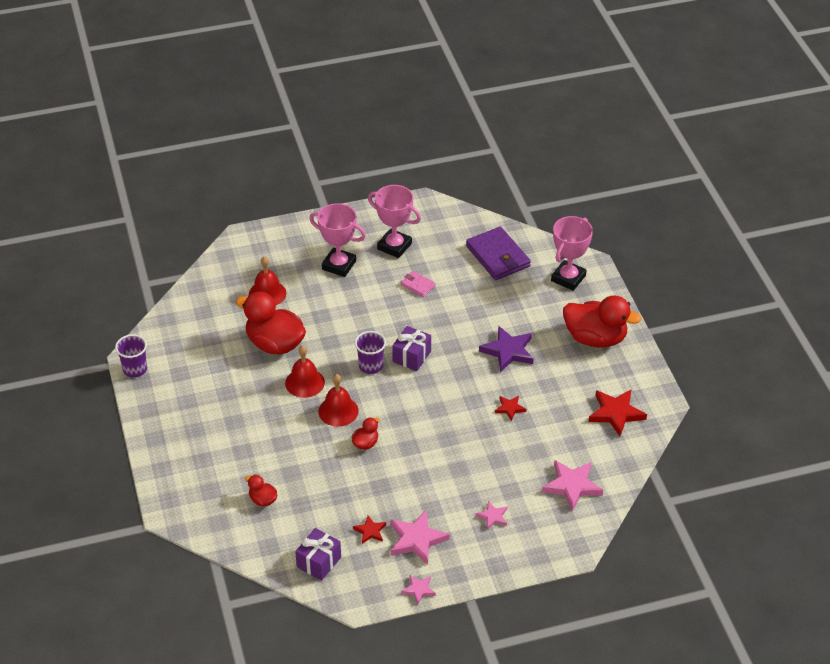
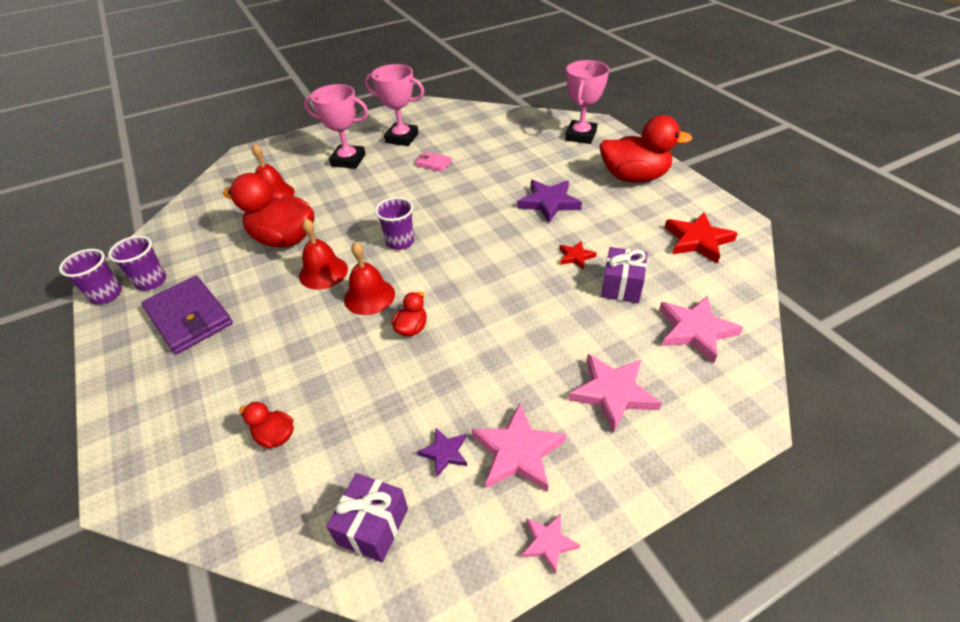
camera: 10 degrees left, 0 degrees up
(168, 364) = (151, 281): none -> purple cup
(370, 531) = (444, 453): red star -> purple star
(411, 356) = (444, 225): purple gift -> purple gift (621, 286)
(492, 517) = (613, 393): pink star -> pink star, size x1.84
(498, 256) = (505, 130): purple wallet -> purple wallet (189, 317)

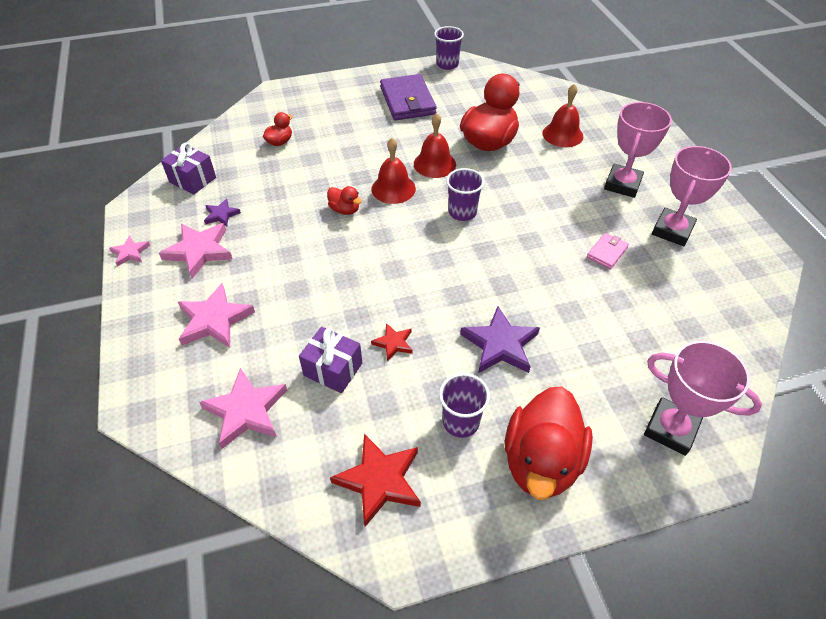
camera: 100 degrees right, 5 degrees up
(151, 281) = (455, 81): purple cup -> purple cup (461, 422)
(189, 317) = (407, 101): purple wallet -> purple wallet turned 75 degrees counterclockwise

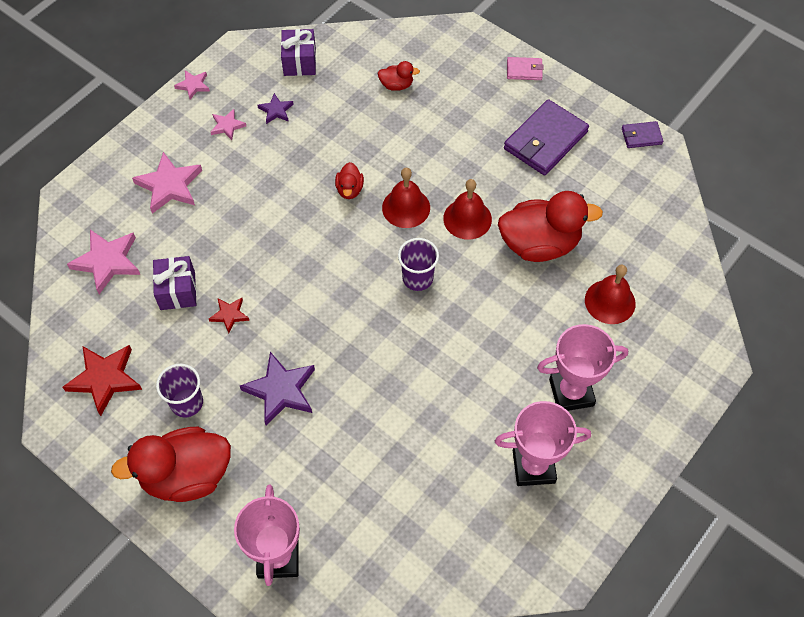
camera: 55 degrees right, 10 degrees up
(199, 251) = (227, 126): pink star -> pink star, size x0.54
(447, 64) = (641, 136): purple cup -> purple wallet
(607, 252) = (456, 422): pink wallet -> pink wallet (524, 70)

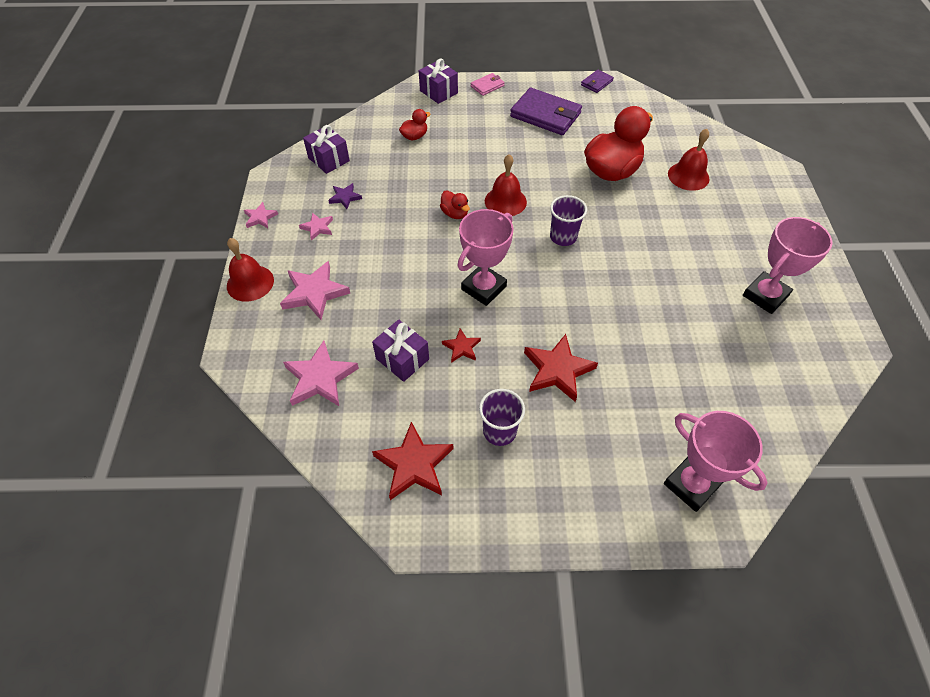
camera: 40 degrees left, 5 degrees down
(186, 476) = (560, 483): red duck -> none
(280, 390) = (557, 370): purple star -> red star
(467, 219) = (552, 184): red bell -> red bell (250, 283)
(470, 48) = (438, 92): none -> purple gift
(545, 140) = (545, 115): purple wallet -> purple wallet turned 60 degrees counterclockwise
(571, 392) = (731, 239): pink trophy -> pink trophy (484, 288)

